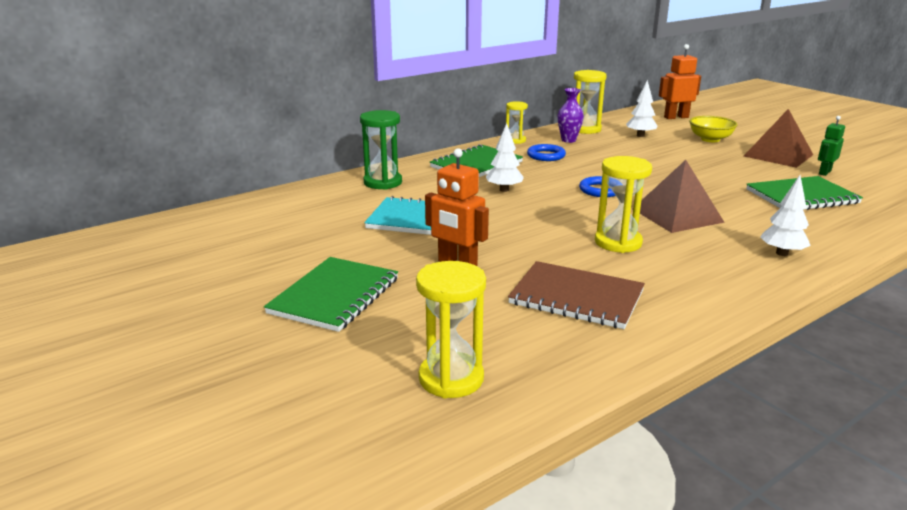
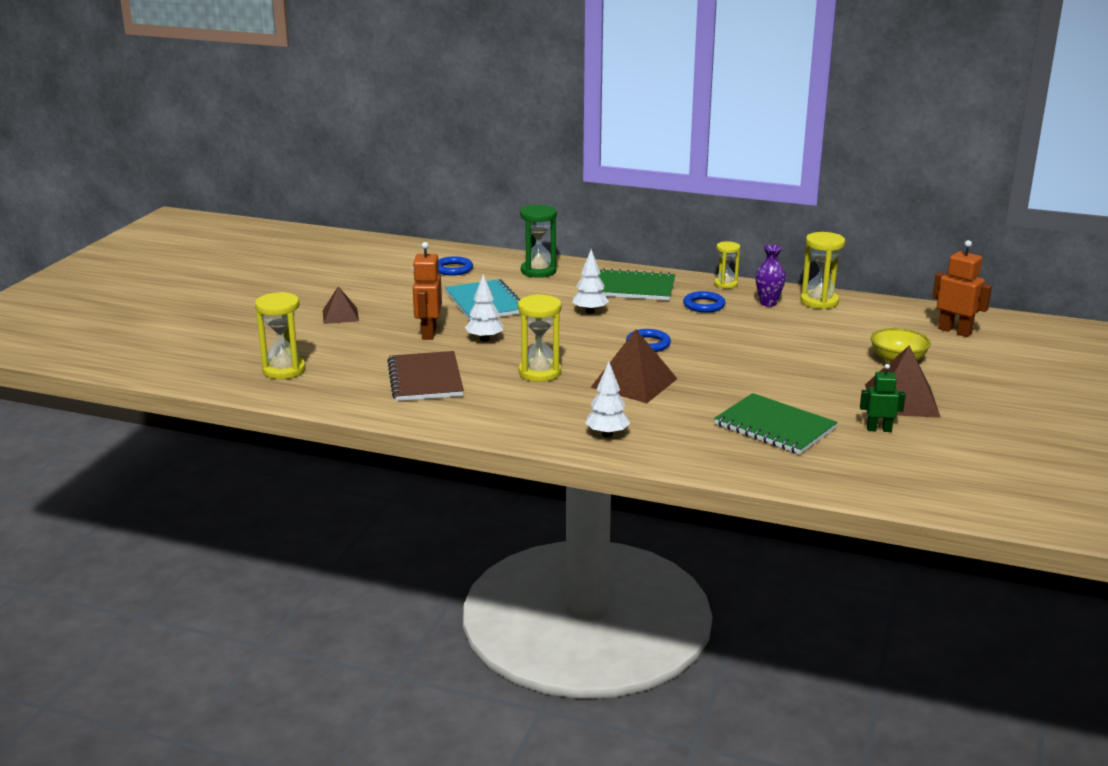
camera: 55 degrees right, 0 degrees up
(312, 210) = (453, 269): none -> blue ring
(335, 296) = (340, 315): green notebook -> brown pyramid
(640, 135) = (845, 328): white tree -> white tree (484, 339)

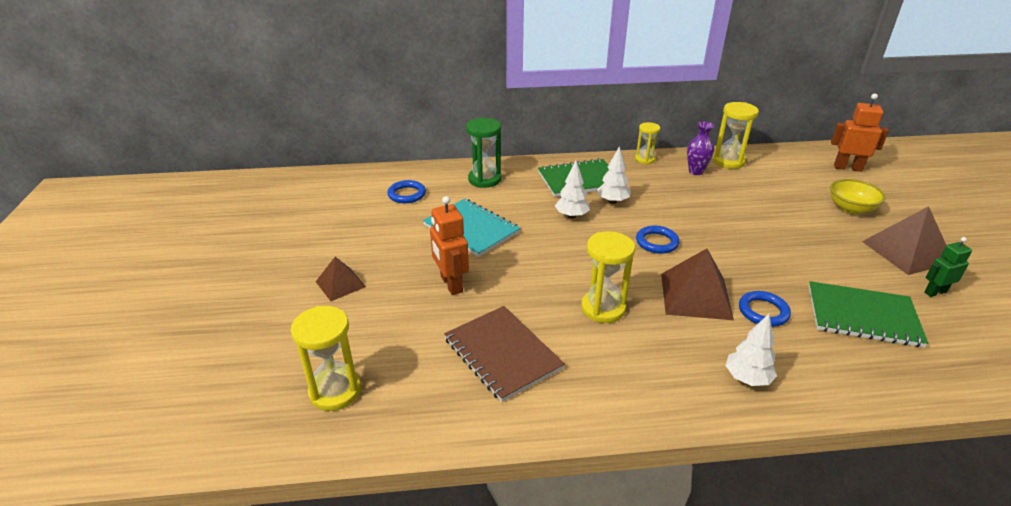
camera: 25 degrees left, 10 degrees up
(484, 339) = (511, 277): white tree -> white tree (612, 201)
(704, 305) = (652, 185): blue ring -> blue ring (763, 311)

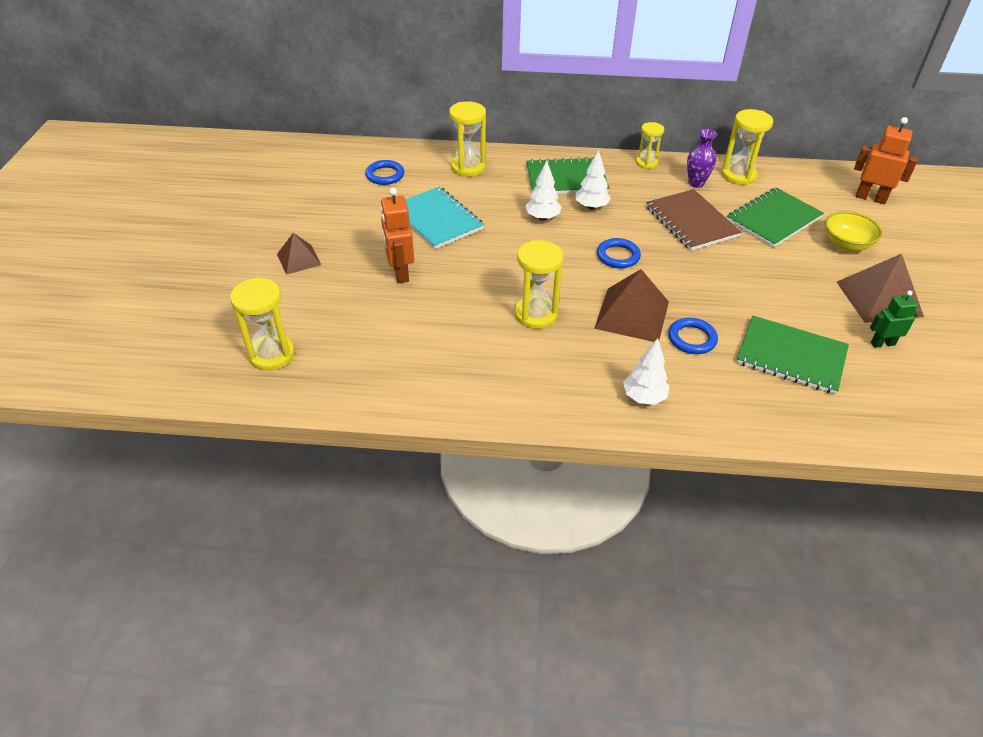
camera: 10 degrees right, 10 degrees up
(484, 179) = (468, 167): green hourglass -> yellow hourglass
(502, 354) = (426, 343): brown notebook -> brown notebook (691, 222)
(777, 194) = (773, 219): none -> green notebook

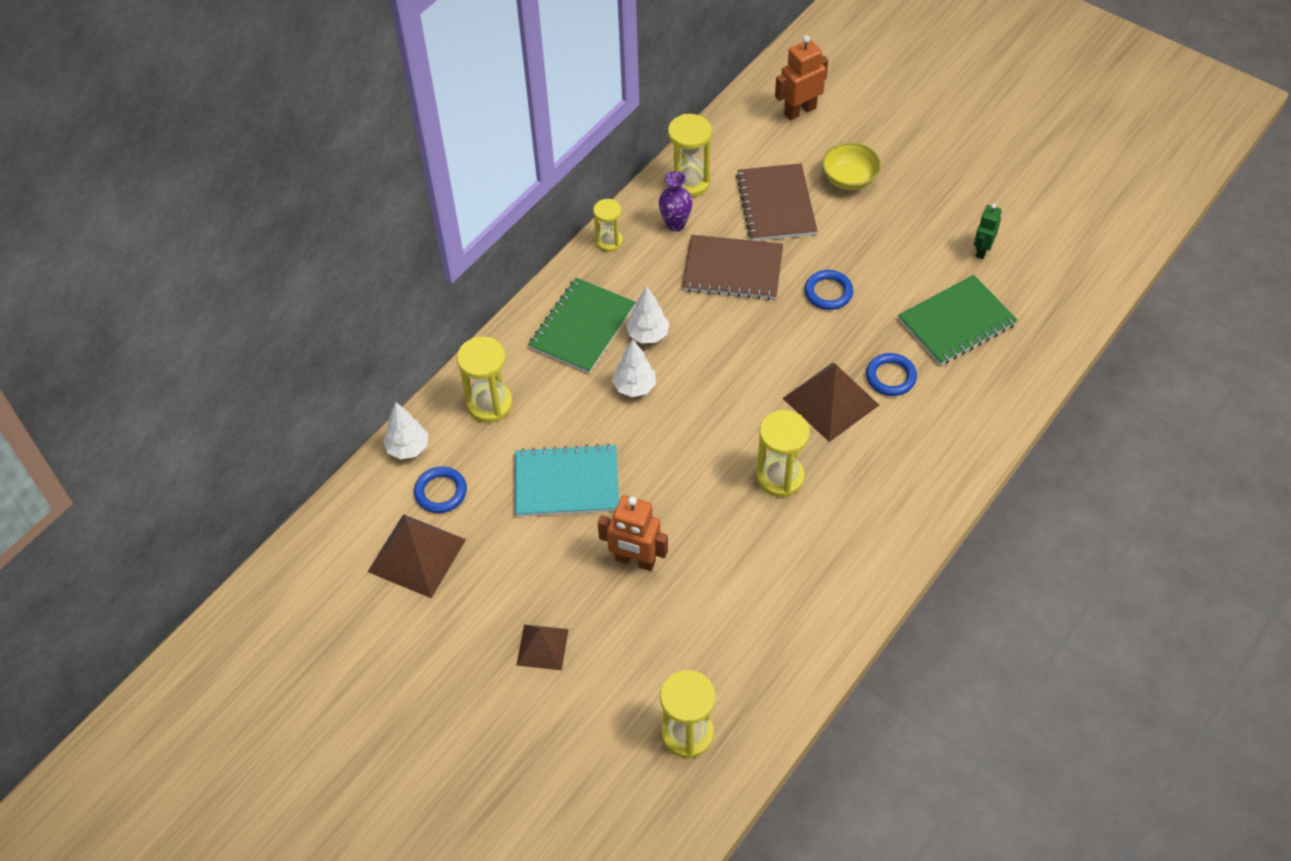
camera: 55 degrees left, 10 degrees up
(618, 256) = (741, 361): blue ring -> blue ring (828, 292)
(644, 397) = (936, 457): white tree -> white tree (408, 448)
(773, 219) = (776, 204): green notebook -> brown notebook
(879, 298) = (931, 211): brown pyramid -> brown pyramid (416, 555)

